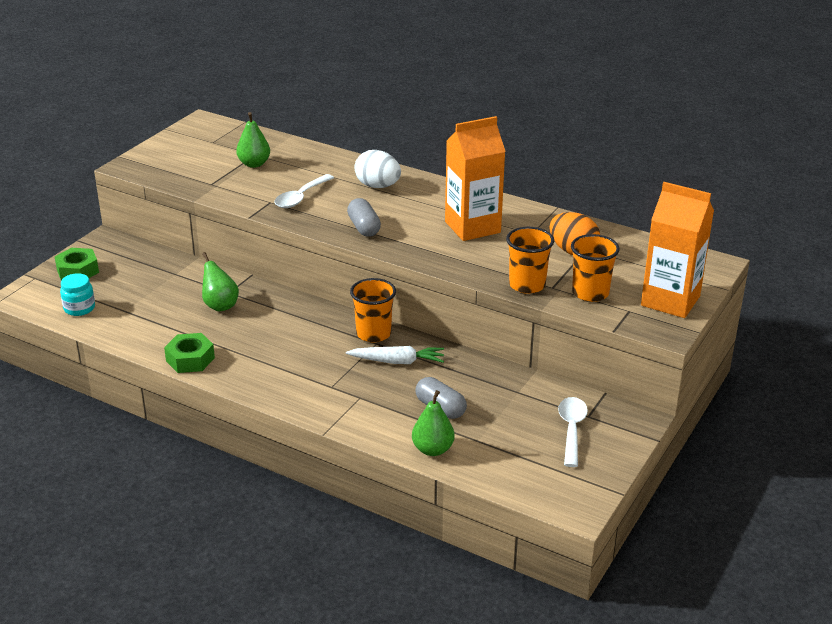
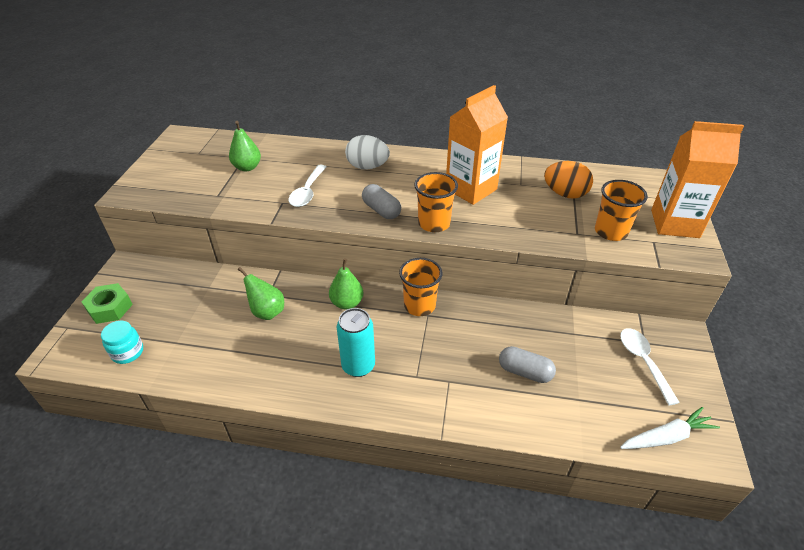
camera: 20 degrees left, 10 degrees up
(190, 359) = (267, 384): green nut -> none
(281, 366) = (358, 366): none -> turquoise can
(397, 361) = (457, 330): white carrot -> white carrot (666, 437)
(432, 449) = (549, 424): green pear -> green pear (347, 303)
(527, 285) = (556, 236): orange cup -> orange cup (434, 223)

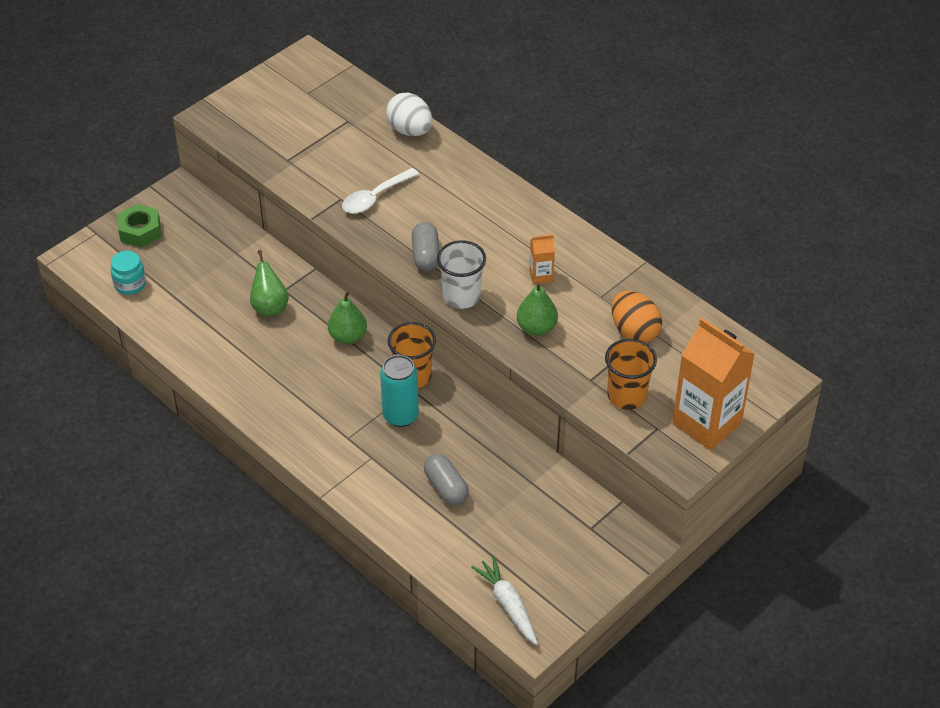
camera: 35 degrees right, 5 degrees up
(247, 167) = (341, 136): green pear -> green pear (536, 328)
(358, 366) = (307, 401): turquoise can -> turquoise can (400, 415)
(367, 167) = (462, 194): white egg -> white egg (410, 130)
(434, 223) = (461, 296): orange cup -> white cup
(471, 189) = (541, 276): orange carton -> orange carton, size x0.44
(643, 362) = (566, 542): white spoon -> none
(666, 437) = (508, 605): white carrot -> white carrot turned 135 degrees counterclockwise

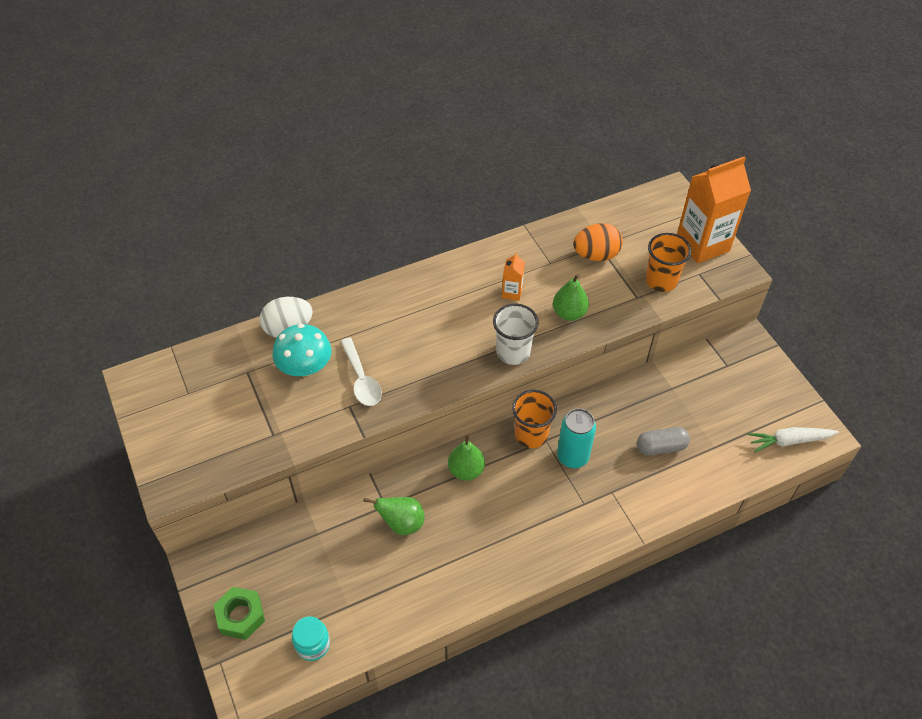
camera: 70 degrees left, 5 degrees up
(371, 156) = (305, 367): none -> turquoise mushroom
(426, 255) = (453, 363): grey capsule -> none

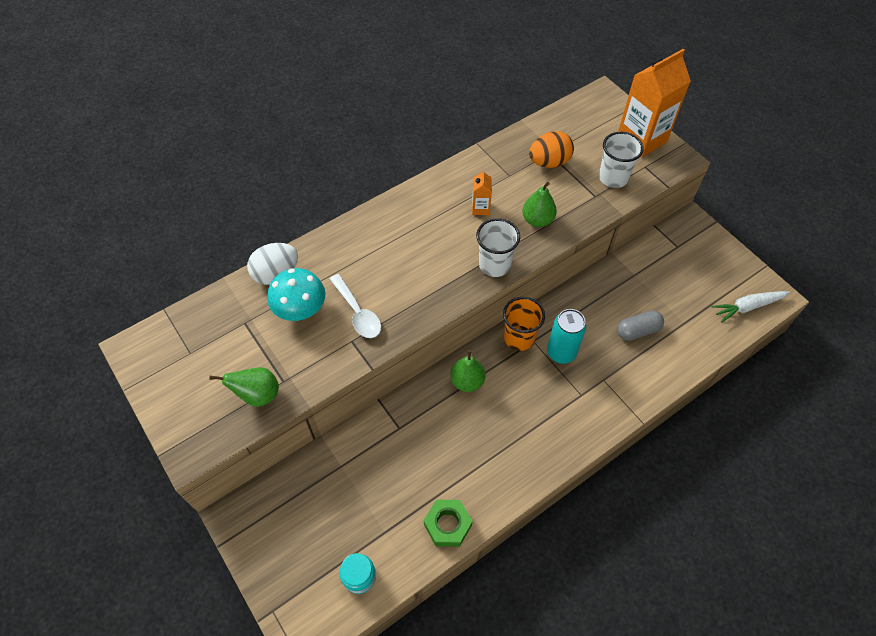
camera: 10 degrees left, 5 degrees up
(241, 616) = (284, 561): green nut -> green nut (447, 525)
(402, 523) = (418, 442): green pear -> green pear (258, 395)
(661, 281) = (613, 178): orange cup -> white cup

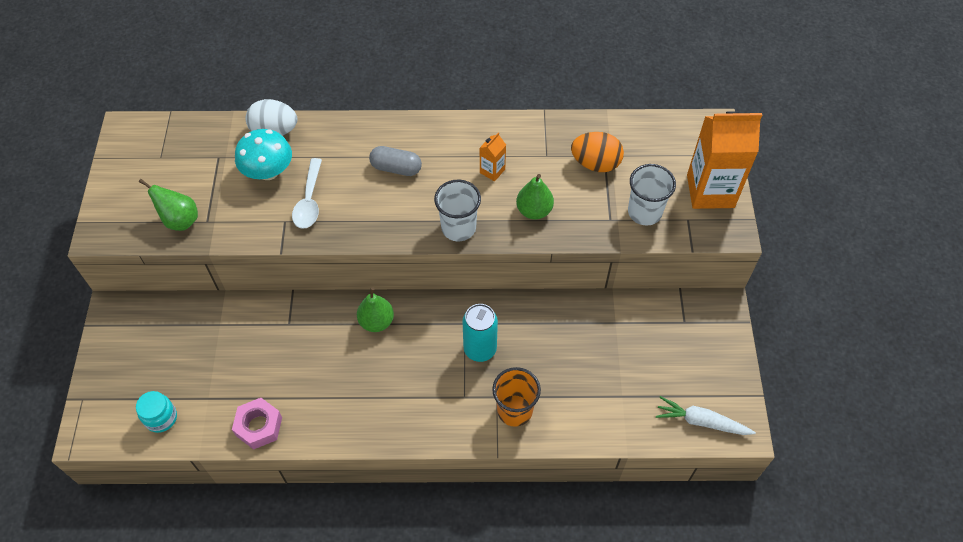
camera: 35 degrees right, 0 degrees up
(447, 525) = (259, 426): green nut -> pink nut
(519, 338) = (454, 313): orange cup -> orange cup (514, 410)
(637, 331) = (569, 375): grey capsule -> grey capsule (396, 168)

